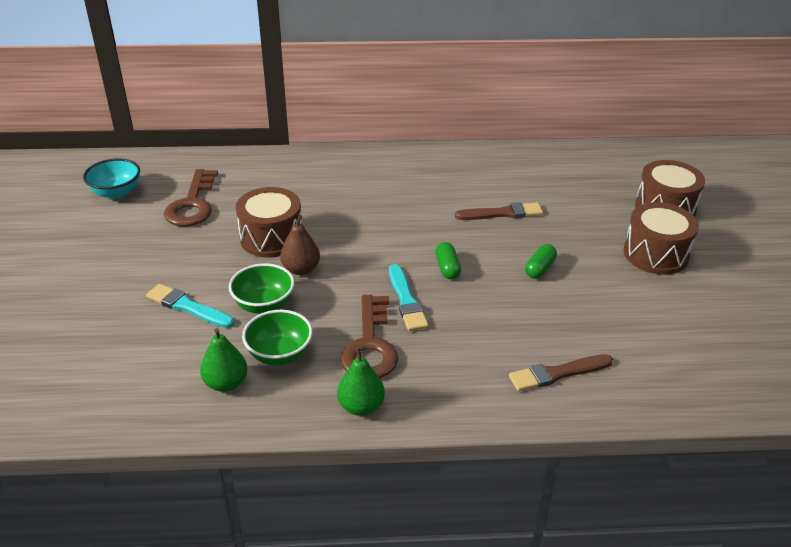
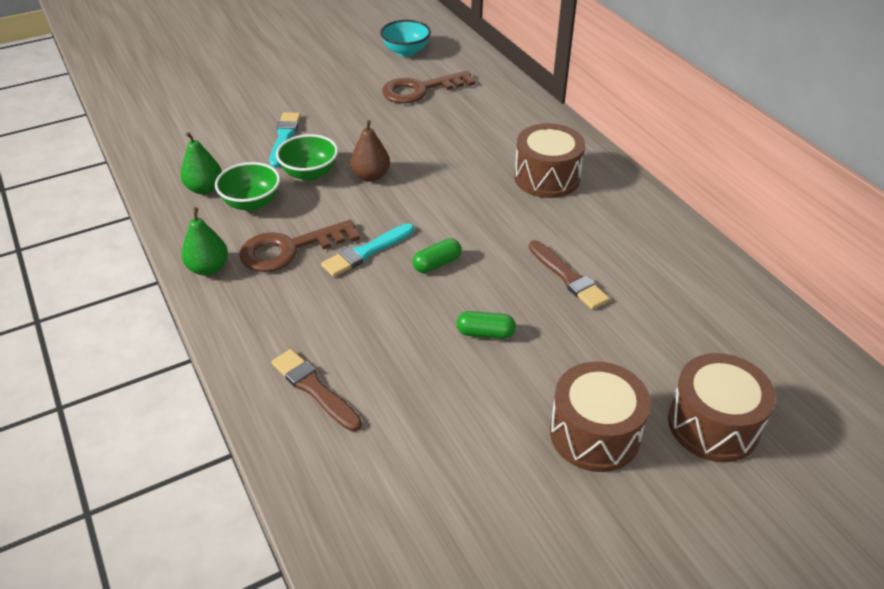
camera: 65 degrees right, 5 degrees up
(271, 238) = (404, 145): brown drum -> brown drum (547, 177)

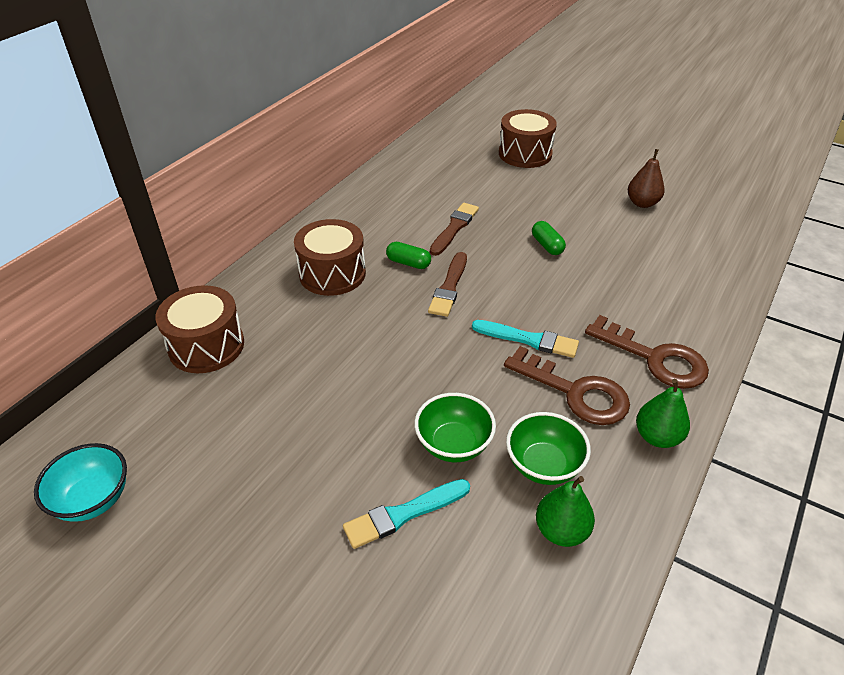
camera: 120 degrees left, 0 degrees up
(314, 389) = (682, 300): brown brush -> brown brush (449, 287)
(371, 176) = (418, 390): brown pear -> brown pear (642, 203)
(420, 90) = (207, 431): brown key -> brown key (654, 358)
(437, 264) = (502, 293): green capsule -> green capsule (408, 263)
(594, 433) = (576, 185): brown drum -> brown drum (206, 346)

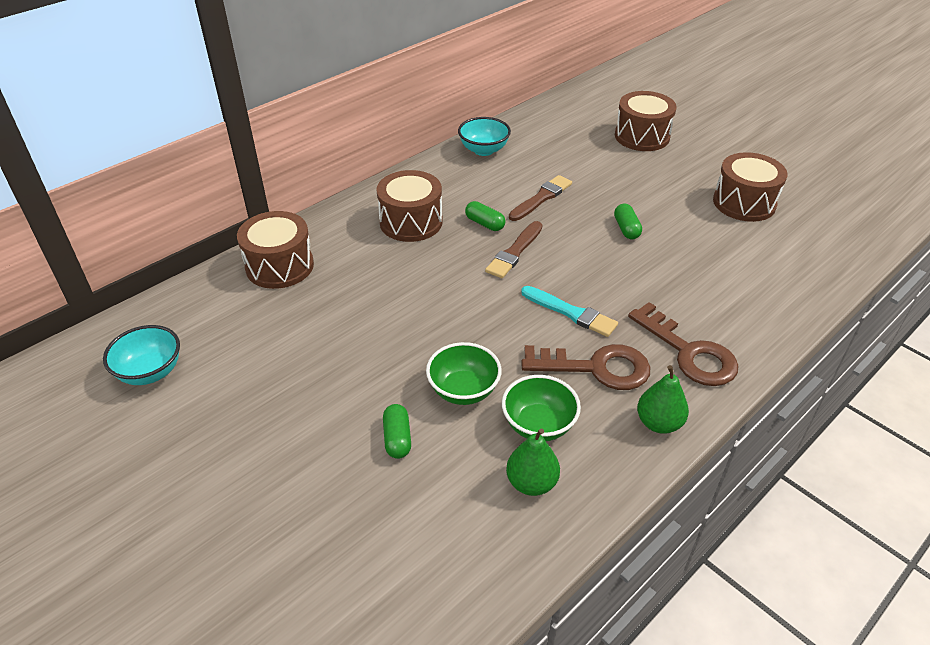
camera: 15 degrees right, 0 degrees up
(379, 188) = (483, 150): none -> turquoise bowl
(404, 514) = (397, 438): turquoise brush -> green capsule
(575, 392) = (596, 368): brown key -> brown key turned 45 degrees counterclockwise
(642, 203) = (744, 203): brown pear -> brown drum

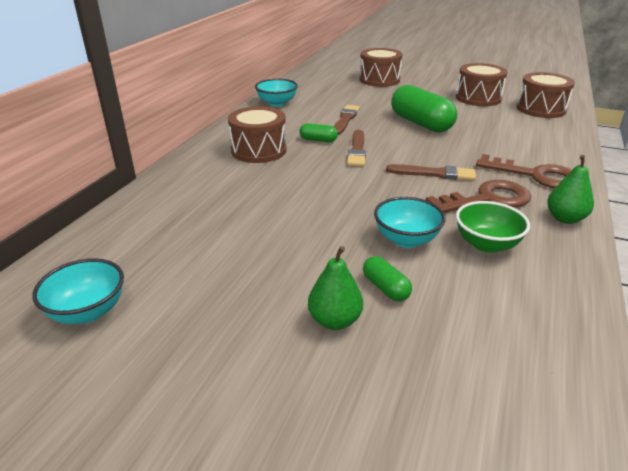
camera: 25 degrees left, 10 degrees down
(280, 266) = (165, 200): brown drum -> brown drum (541, 109)
(463, 390) = (406, 239): green bowl -> turquoise bowl
(531, 483) = (523, 283): green pear -> green pear (334, 320)
(571, 312) = (434, 174): turquoise brush -> brown brush
(626, 229) = (421, 123): green capsule -> green capsule, size x2.14

